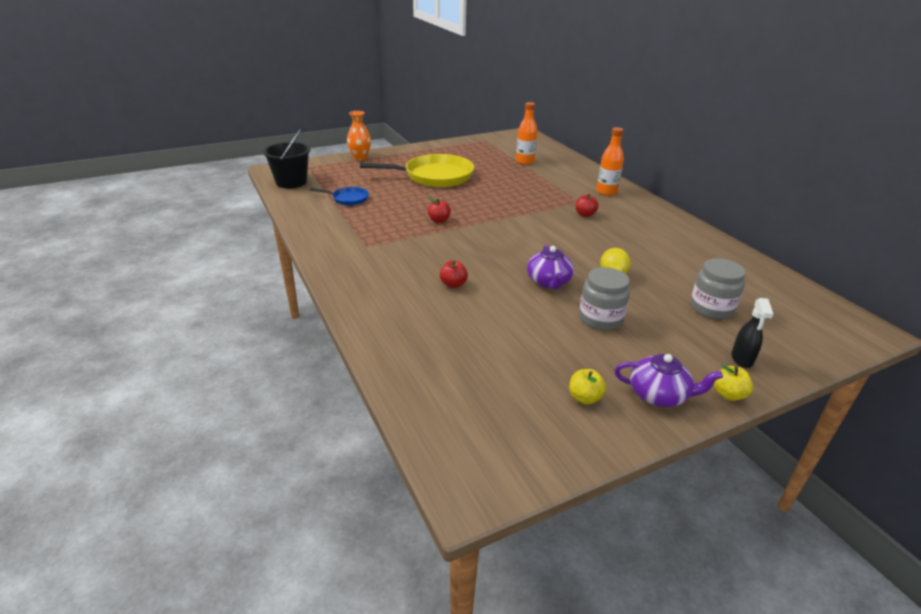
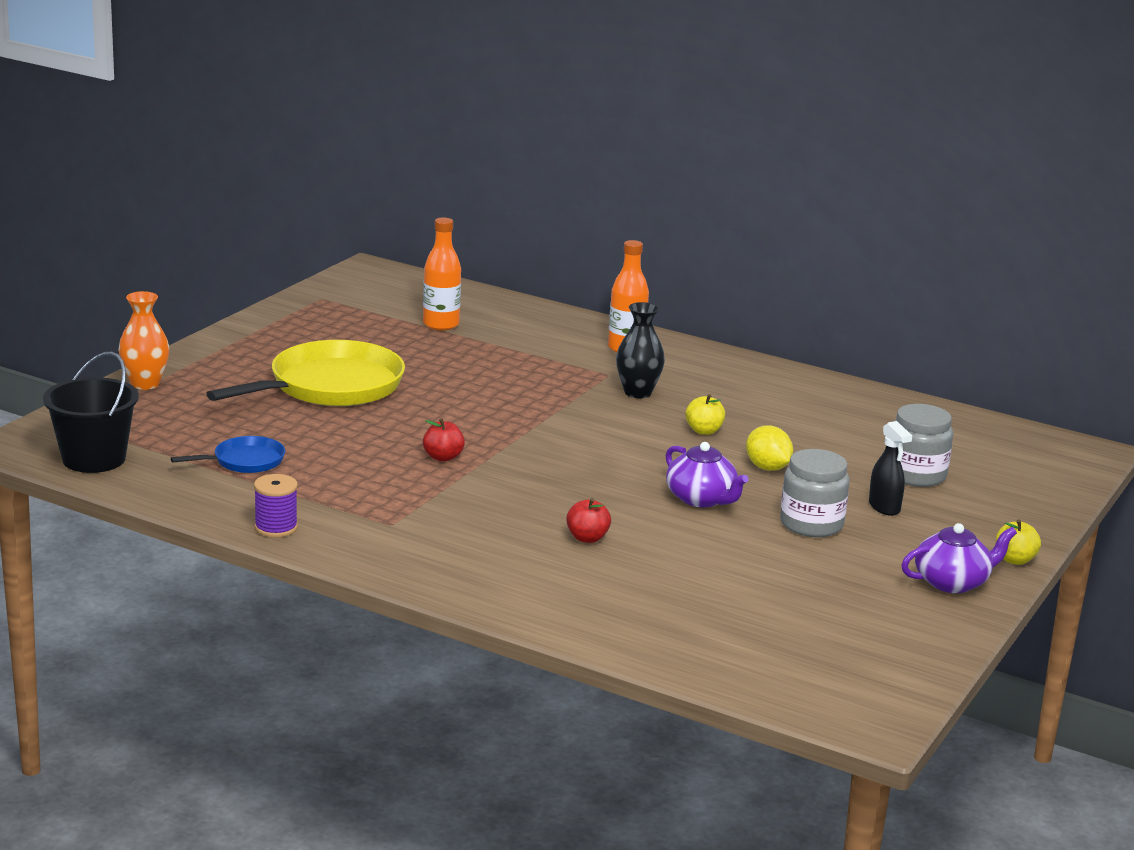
camera: 35 degrees left, 10 degrees down
(313, 232) = (276, 528): none -> purple spool
(584, 398) = (885, 610): yellow apple -> yellow apple (704, 431)
(585, 214) = (637, 393): red apple -> black vase
(742, 359) = (996, 521): black spray bottle -> black spray bottle (884, 507)

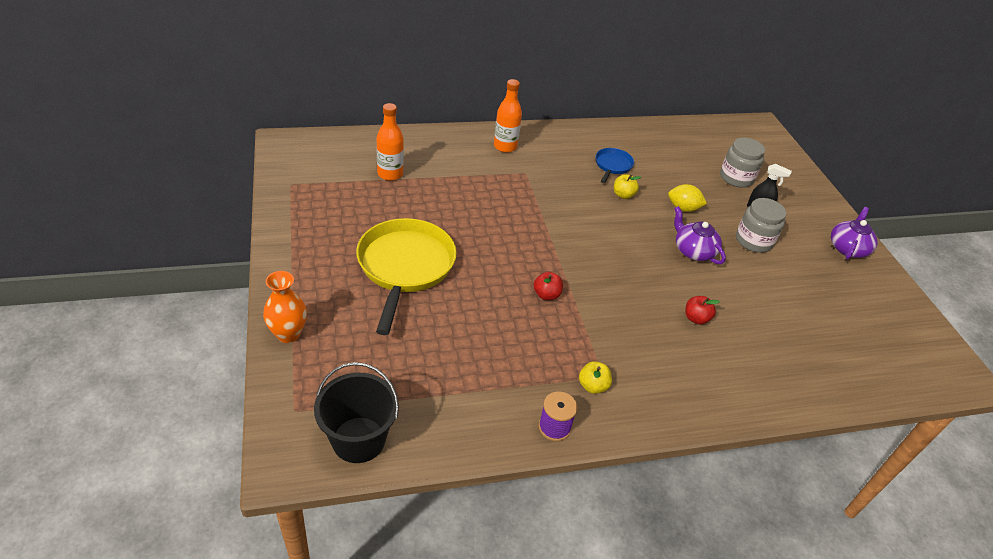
camera: 45 degrees left, 20 degrees up
(245, 461) = (452, 373): blue pan -> blue pan (612, 165)
(637, 393) = (557, 181): black vase -> none
(701, 499) = (693, 251): purple teapot -> purple teapot turned 135 degrees counterclockwise
(1014, 560) = (842, 217): yellow apple -> yellow apple (592, 386)

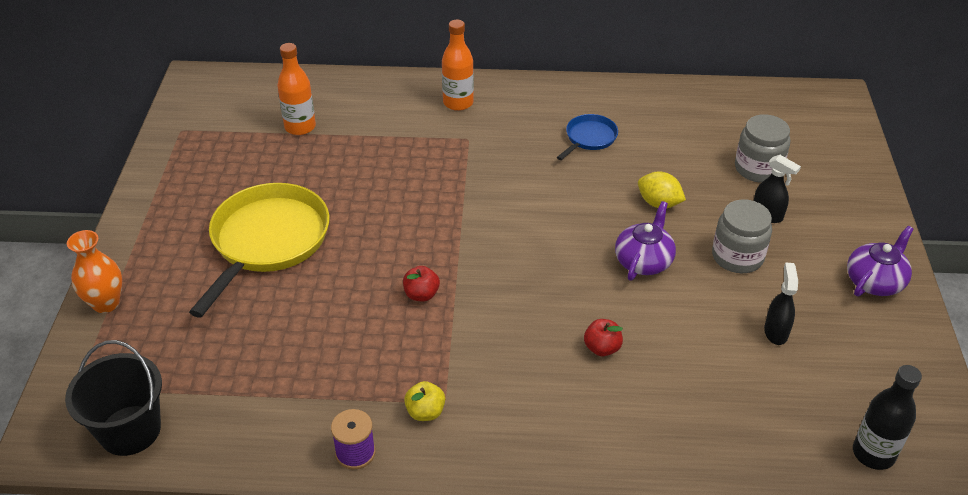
camera: 20 degrees right, 0 degrees up
(623, 195) = (584, 178): yellow apple -> none
(693, 251) = (643, 261): purple teapot -> purple teapot turned 45 degrees clockwise
(804, 291) = (776, 332): none -> black spray bottle
(907, 368) = (873, 454): none -> black bottle

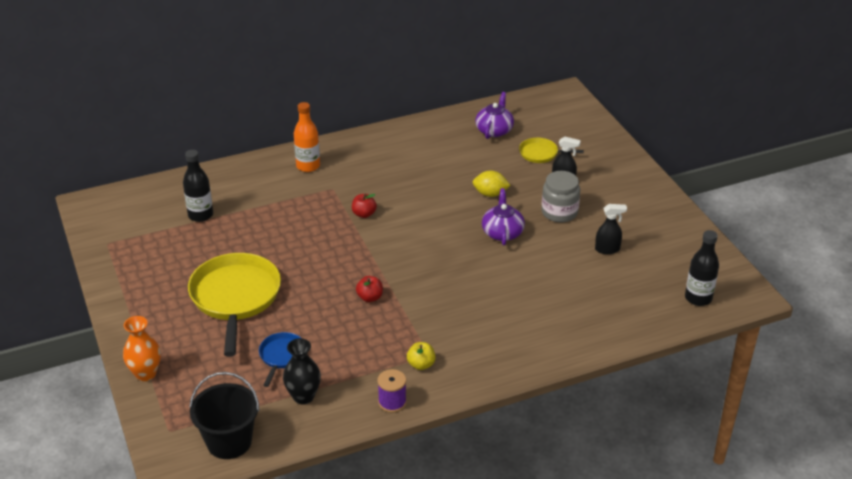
camera: 25 degrees left, 5 degrees down
(255, 402) = (303, 396): none -> black vase
(300, 127) = (200, 215): orange bottle -> black bottle
(589, 138) = (417, 165): blue pan -> blue pan (281, 356)
(602, 348) = (508, 292): red apple -> red apple (364, 214)
(758, 169) = (541, 154): grey jar -> yellow pan
(776, 332) = (607, 249): black spray bottle -> black spray bottle turned 105 degrees clockwise
(875, 281) = (649, 202): purple teapot -> purple teapot (494, 130)

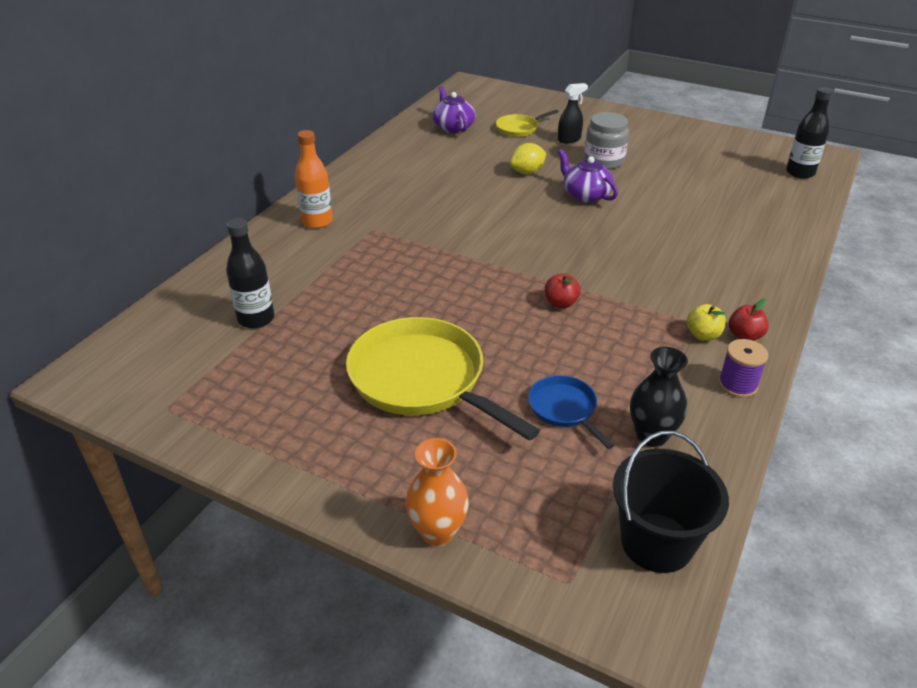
camera: 40 degrees left, 0 degrees up
(364, 214) = (439, 236): red apple -> red apple (744, 336)
(607, 249) = (683, 170): black spray bottle -> none

